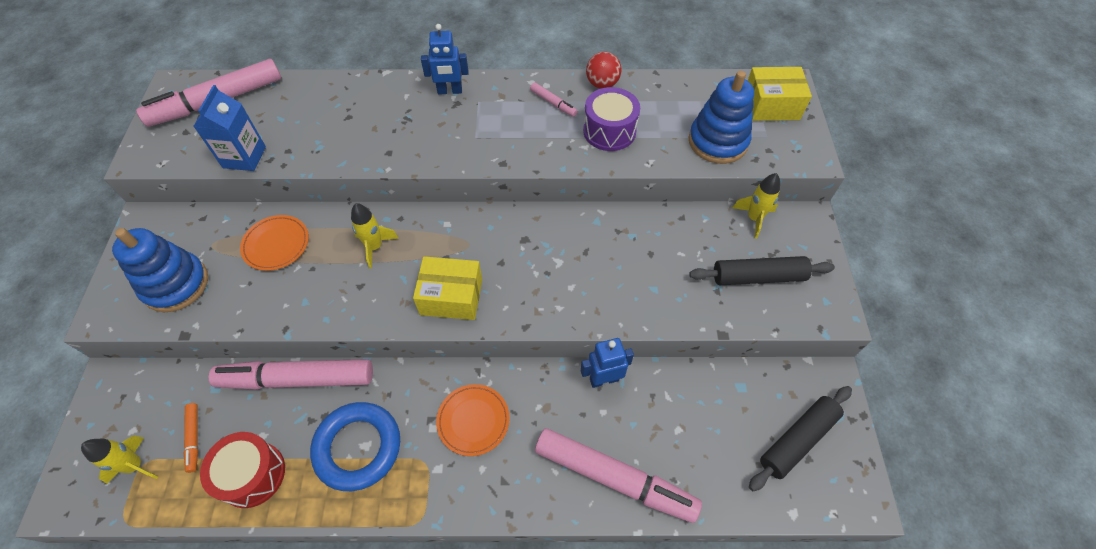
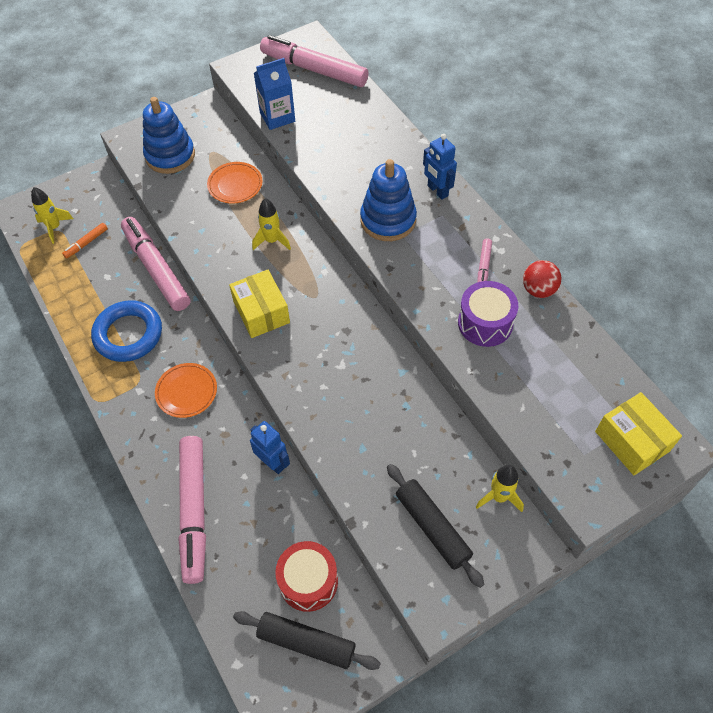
camera: 60 degrees right, 0 degrees up
(252, 474) = (80, 289): red drum -> red drum (308, 581)
(717, 142) = (542, 414): blue stacking toy -> blue stacking toy (388, 220)

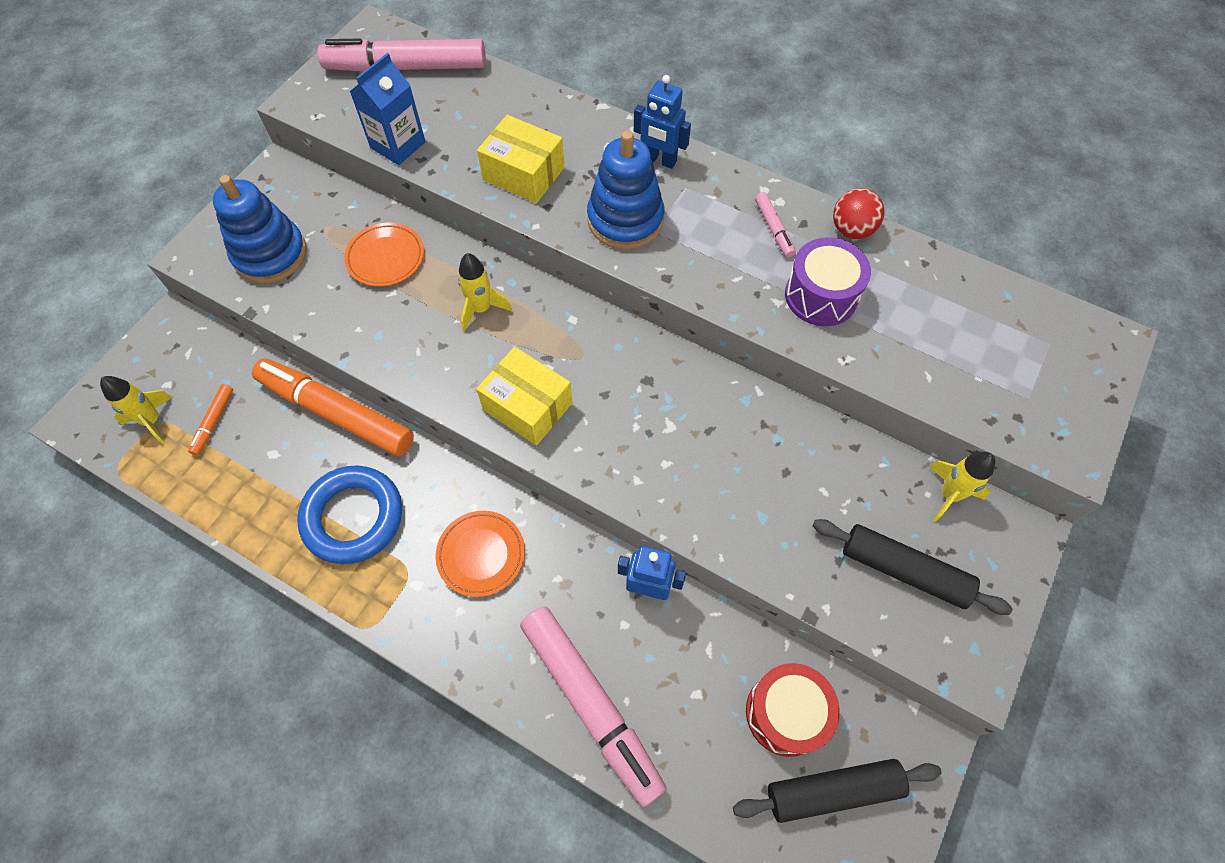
camera: 30 degrees left, 5 degrees up
(156, 269) = (336, 413): pink marker -> orange marker
(632, 441) = (1064, 358): yellow box -> yellow box (523, 173)

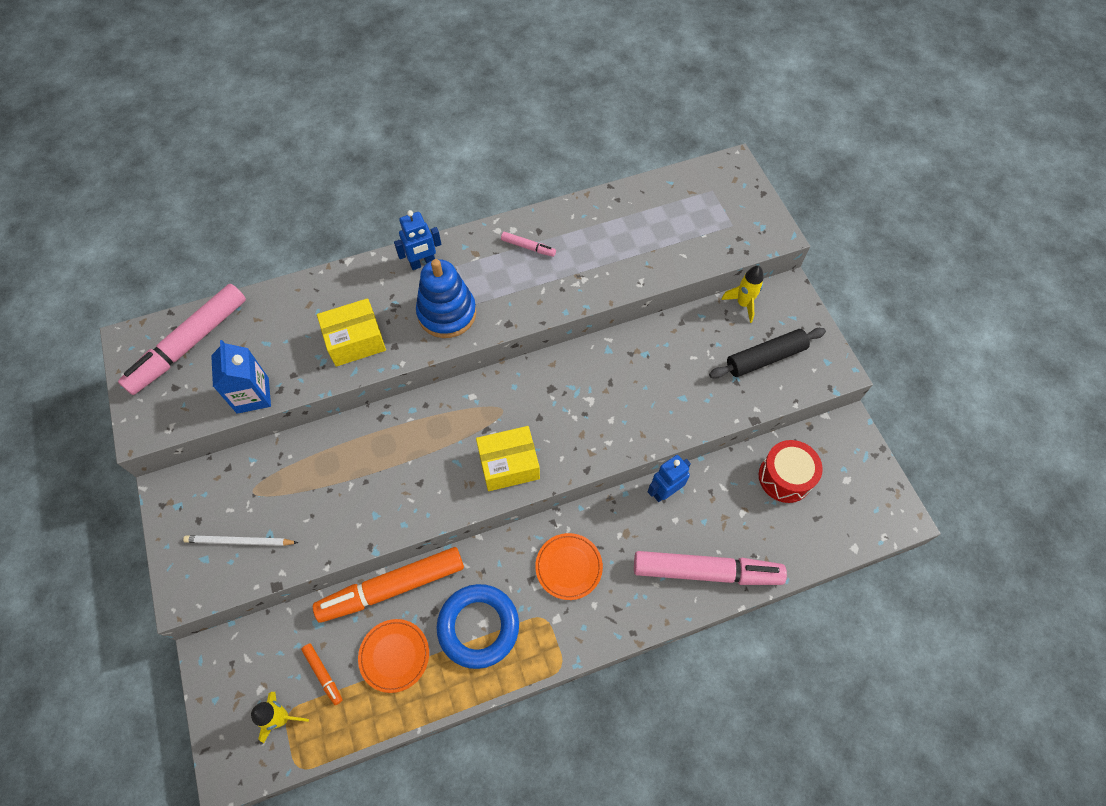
camera: 50 degrees left, 0 degrees up
(270, 254) = (239, 541): blue stacking toy -> white pencil
(385, 257) = (318, 470): orange plate -> orange plate (394, 656)
(481, 309) = (415, 441): yellow rocket -> none
(821, 296) = (592, 261): purple drum -> none
(833, 791) = (839, 487): black rolling pin -> none
(851, 230) = (565, 213): red ball -> none

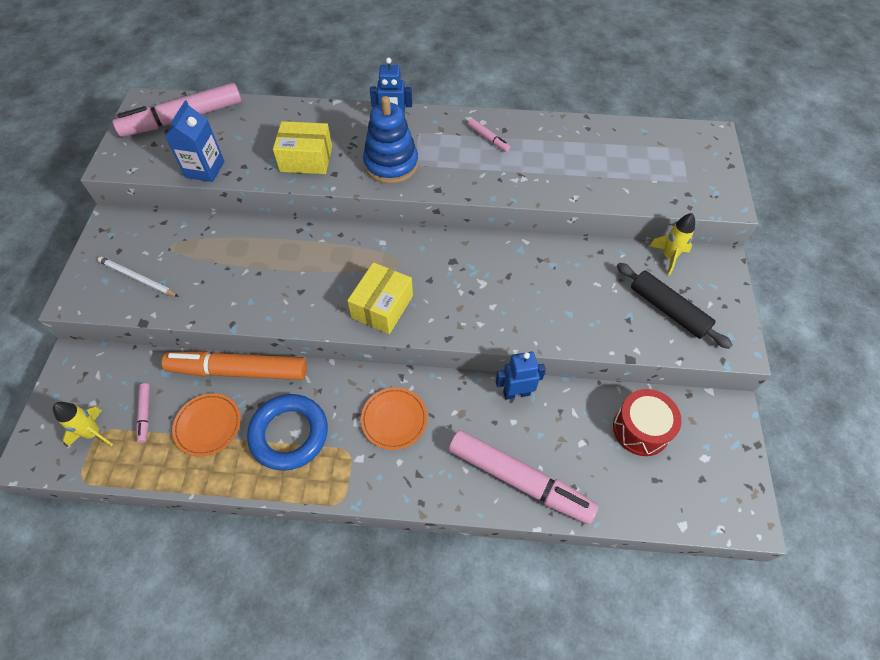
camera: 25 degrees right, 5 degrees down
(323, 674) = (145, 414): orange marker -> pink marker
(509, 464) = (382, 307): yellow box -> yellow box turned 75 degrees counterclockwise
(765, 358) = (668, 310): black rolling pin -> black rolling pin turned 45 degrees clockwise

